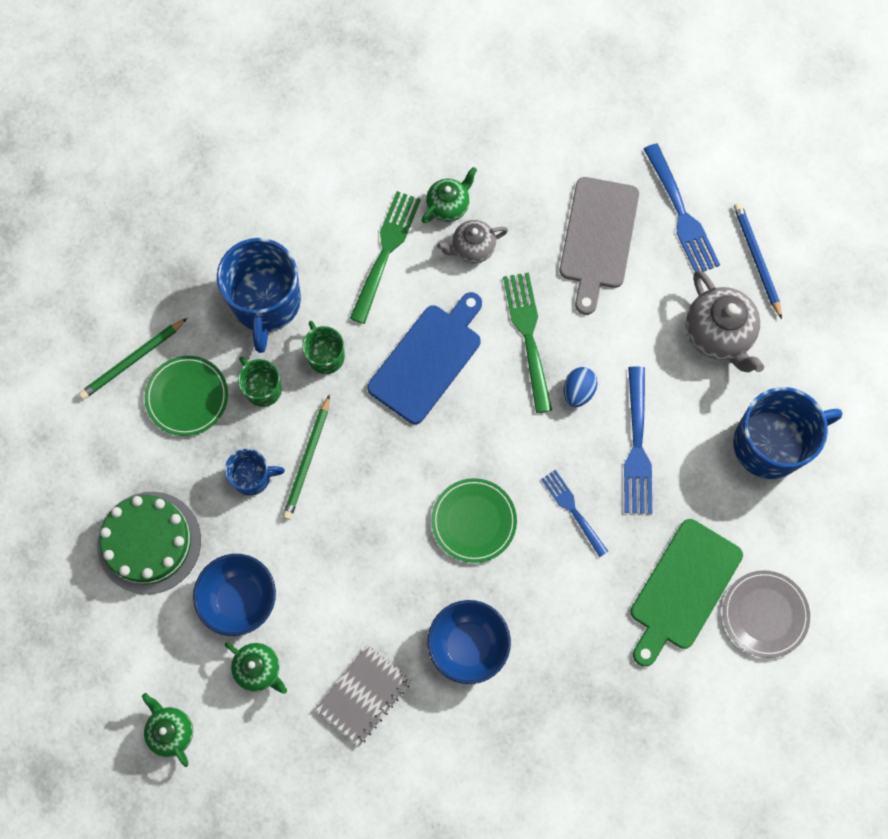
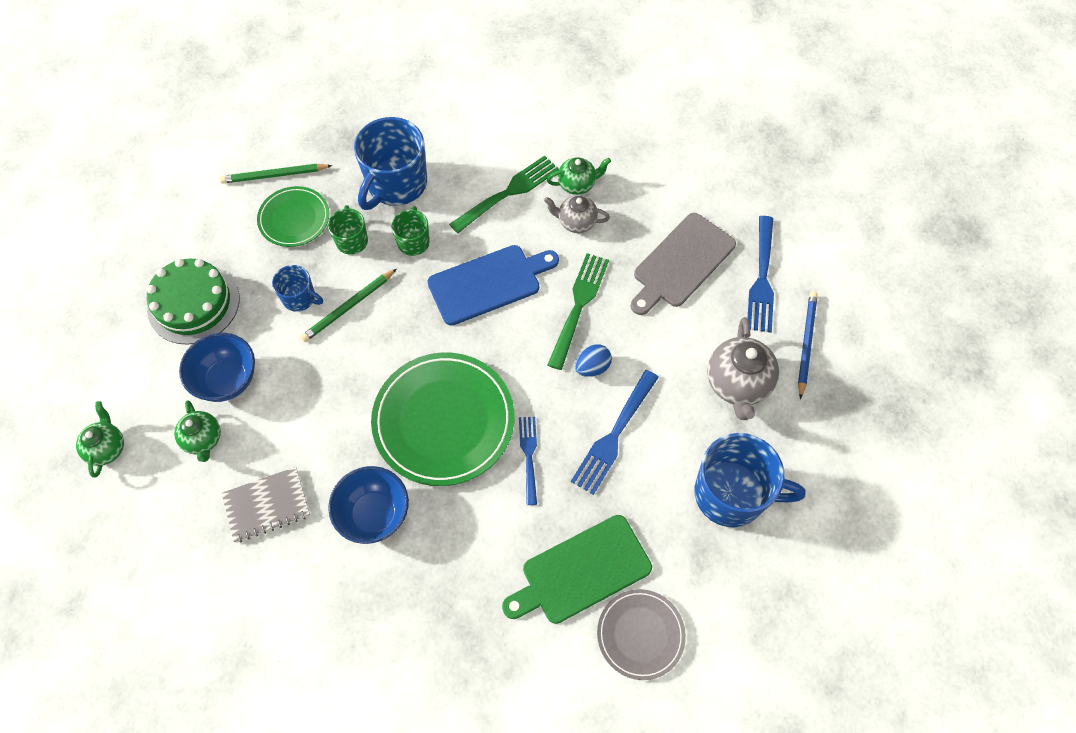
camera: 30 degrees right, 10 degrees down
(474, 521) = (443, 420): green plate -> green plate, size x1.78

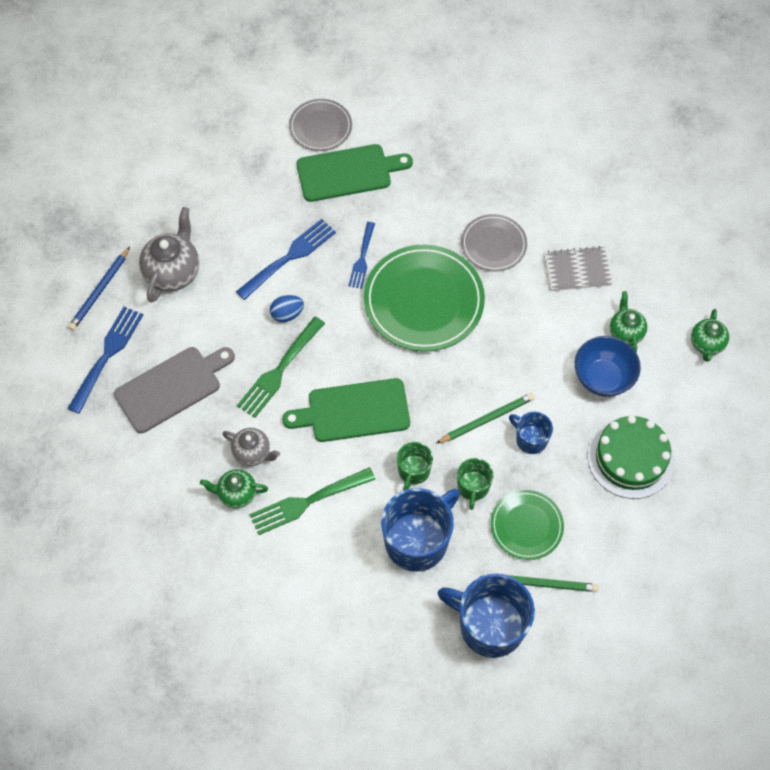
camera: 165 degrees left, 0 degrees up
(374, 514) = (493, 244): blue bowl -> grey plate
(488, 283) = (354, 411): blue cutting board -> green cutting board
(731, 494) = (217, 196): blue mug -> blue mug (490, 625)

